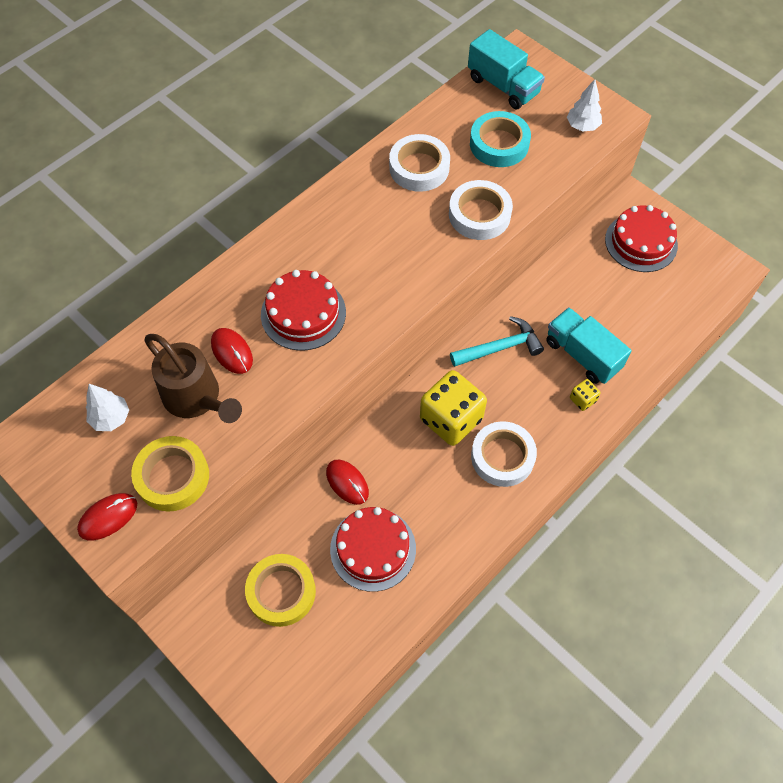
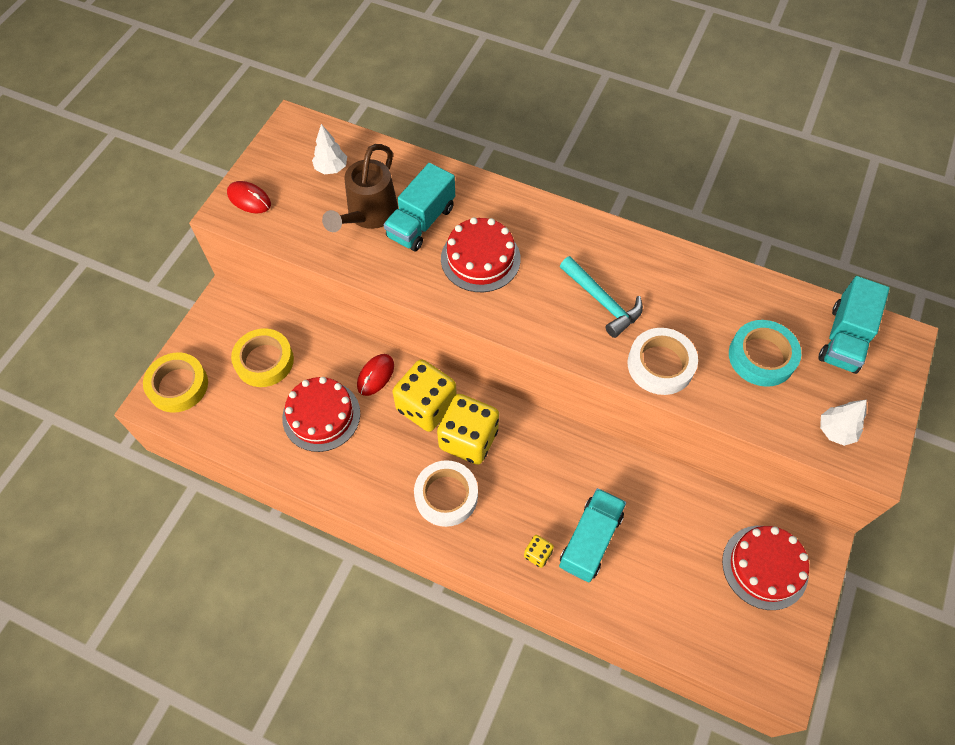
camera: 70 degrees right, 0 degrees up
(172, 477) = (295, 225): yellow tape -> yellow tape (178, 385)
(232, 352) = (421, 222): red mouse -> turquoise truck
(401, 445) = (426, 406): none -> yellow dice
(419, 168) = (690, 295): white tape -> none
(500, 348) = (564, 459): turquoise hammer -> turquoise hammer (602, 301)

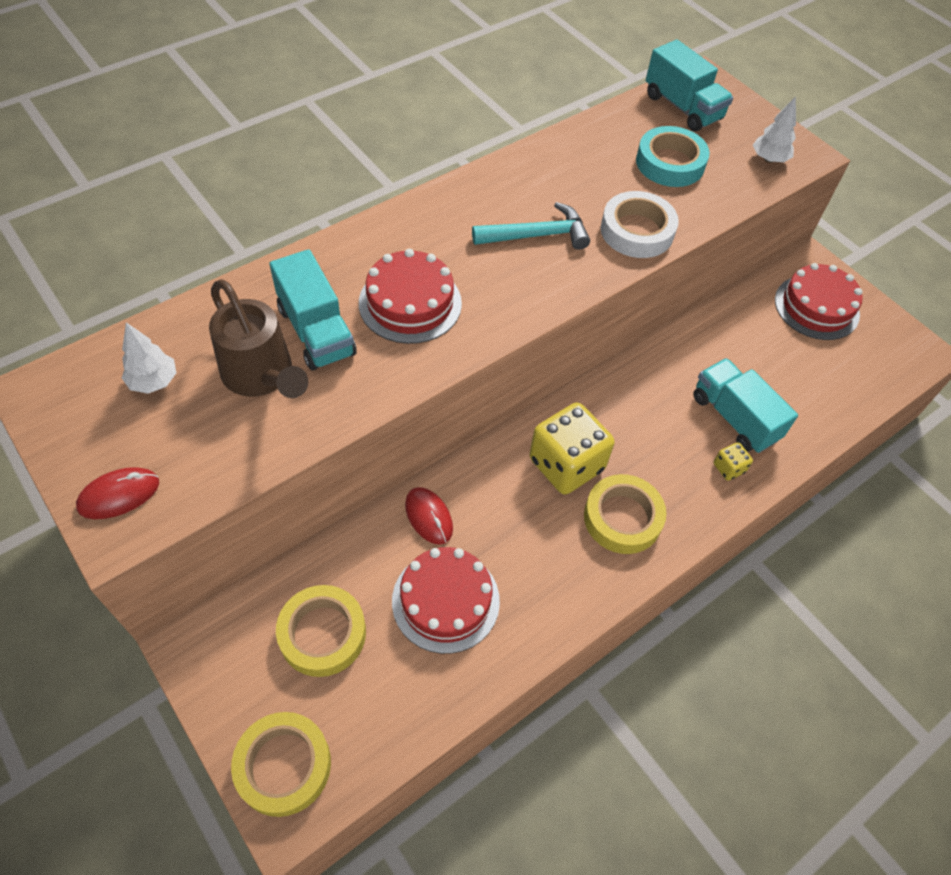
camera: 65 degrees left, 5 degrees down
(426, 406) = (501, 485): yellow dice -> none
(446, 496) = (622, 518): white tape -> yellow tape

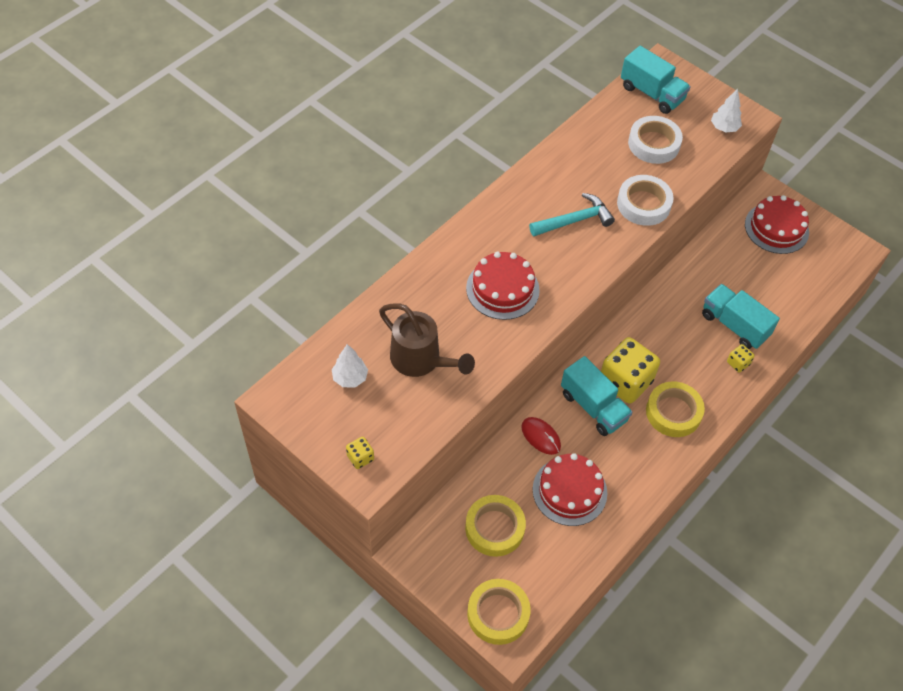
camera: 10 degrees left, 0 degrees up
(119, 495) = (360, 458): red mouse -> yellow dice
(316, 331) = (445, 322): turquoise truck -> turquoise truck (593, 407)
(670, 163) = (654, 144): turquoise tape -> white tape

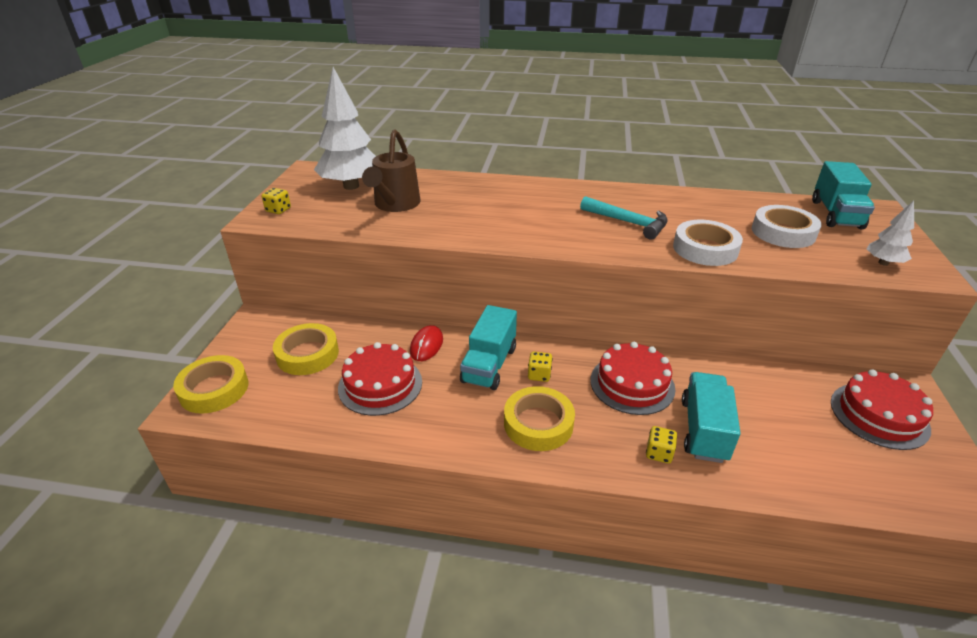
camera: 60 degrees right, 20 degrees down
(350, 378) = (351, 186): white tree -> white tree, size x2.06
(502, 289) = (507, 214): red cake -> red cake (632, 384)
(625, 382) = (539, 375): yellow dice -> yellow dice, size x0.44

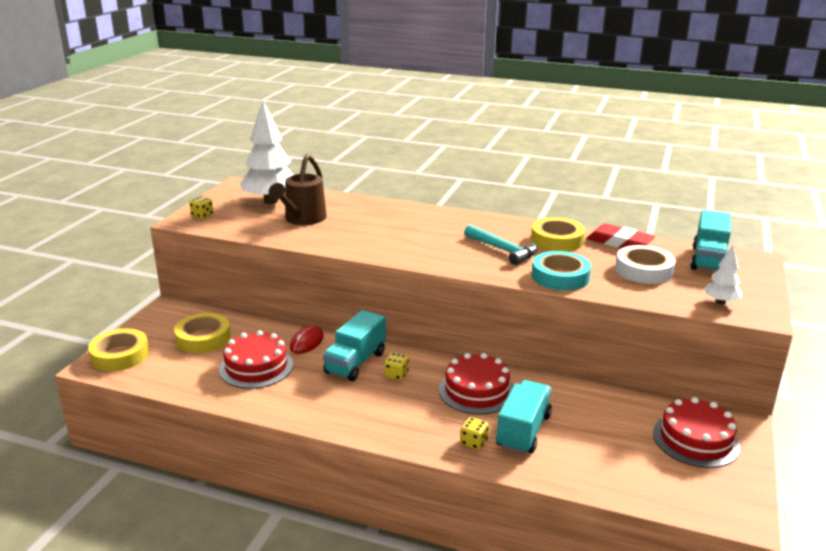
camera: 10 degrees right, 10 degrees down
(538, 423) = (379, 409): yellow tape -> yellow tape (557, 240)
(705, 249) = (560, 276): white tape -> turquoise tape
(738, 202) = (619, 242): none -> red eraser

